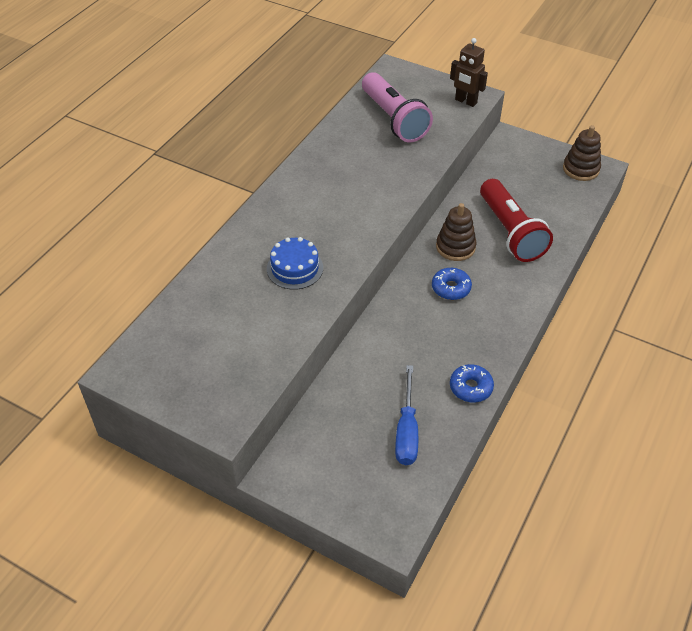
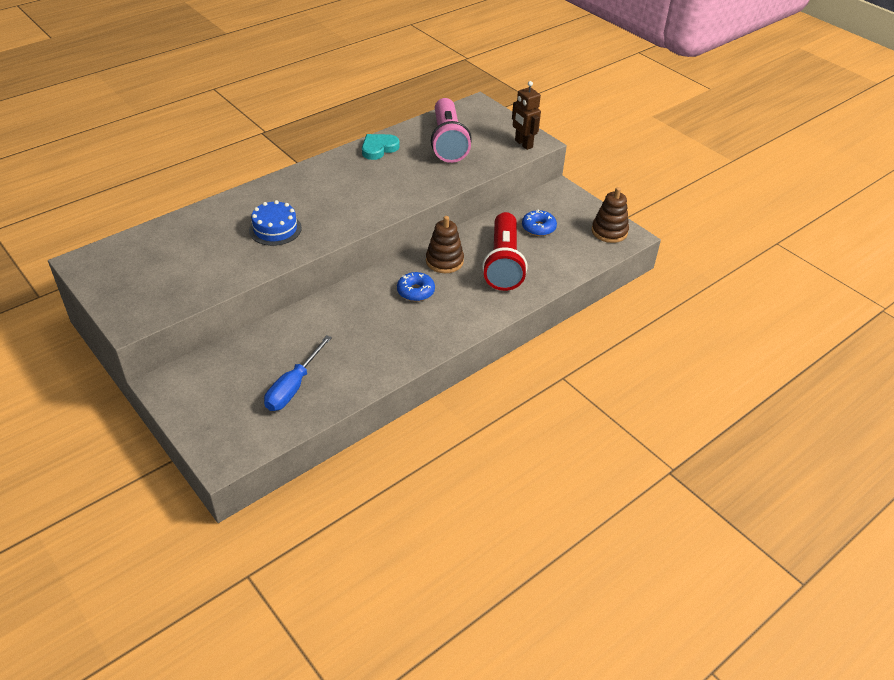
camera: 20 degrees right, 5 degrees down
(332, 146) = (378, 148): none -> turquoise heart
(470, 387) = (373, 372): blue donut -> blue donut (538, 228)

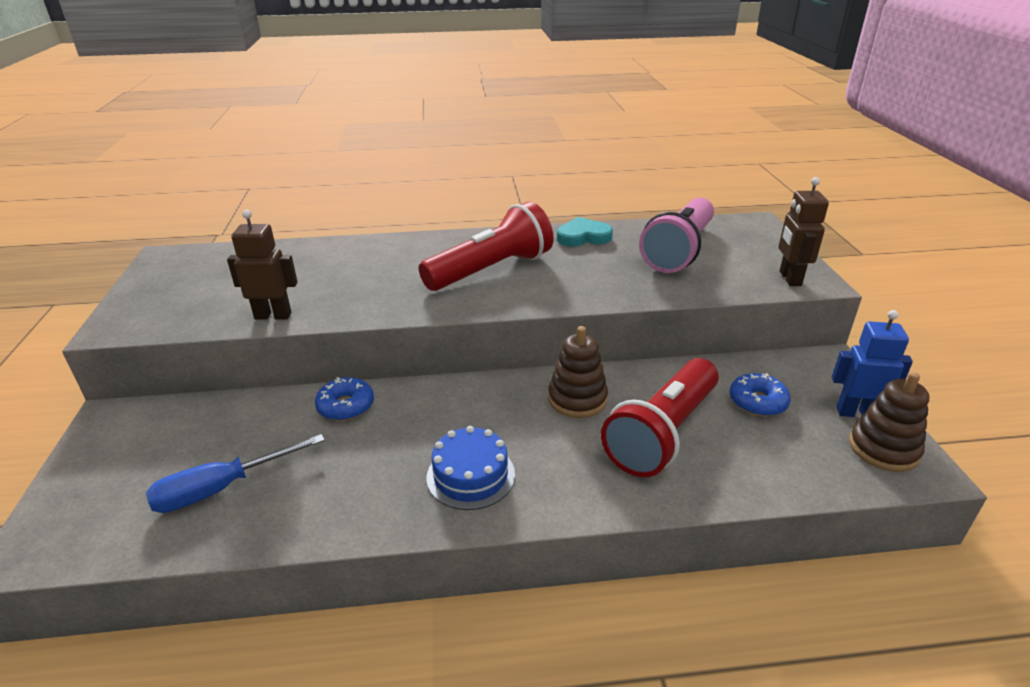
camera: 35 degrees right, 10 degrees down
(234, 275) = (273, 315): none -> brown robot
(275, 229) = (374, 283): blue cake -> blue cake (470, 475)
(343, 194) = (491, 270): none -> red flashlight
(415, 291) = (501, 424): blue donut -> blue donut (346, 406)
(588, 216) = (856, 412): none -> blue robot

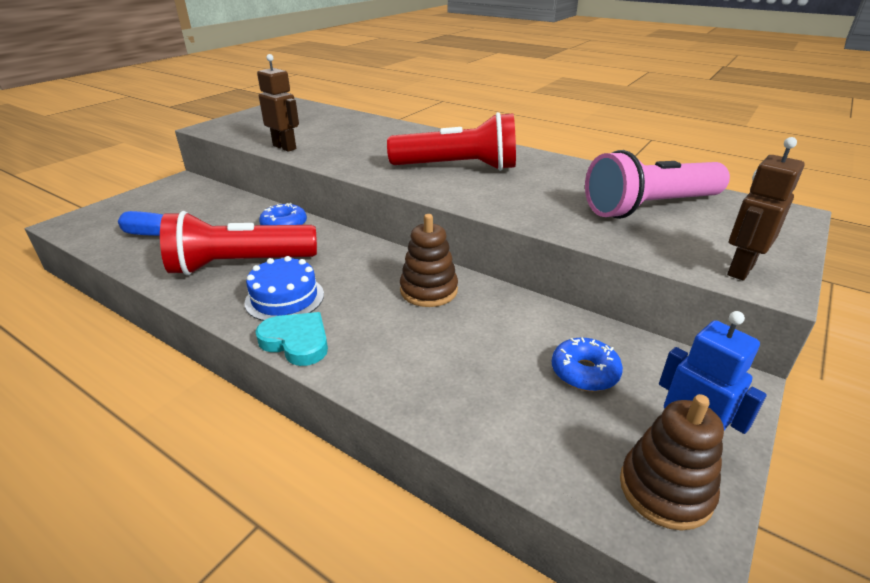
camera: 40 degrees right, 0 degrees up
(583, 237) = (574, 170): turquoise heart -> turquoise heart (296, 342)
(663, 433) = (456, 347): red flashlight -> red flashlight (240, 265)

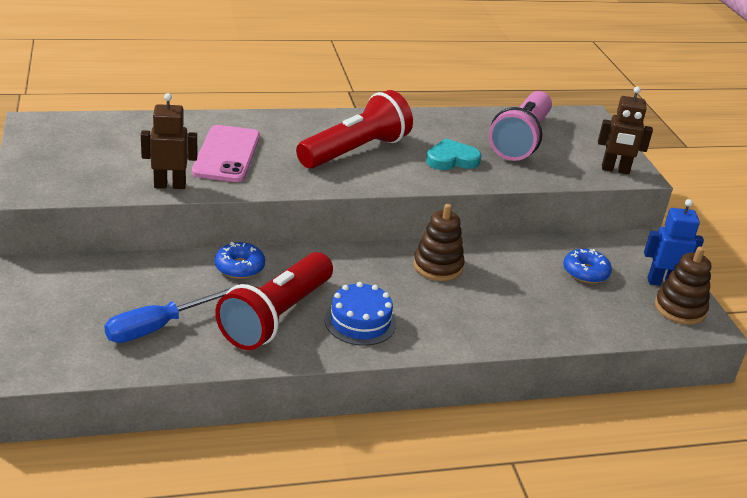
camera: 50 degrees left, 0 degrees up
(296, 342) = (423, 343): turquoise heart -> turquoise heart (451, 159)
(358, 143) = (227, 154): none -> pink phone
(740, 269) = (615, 170): brown robot -> brown robot turned 75 degrees counterclockwise

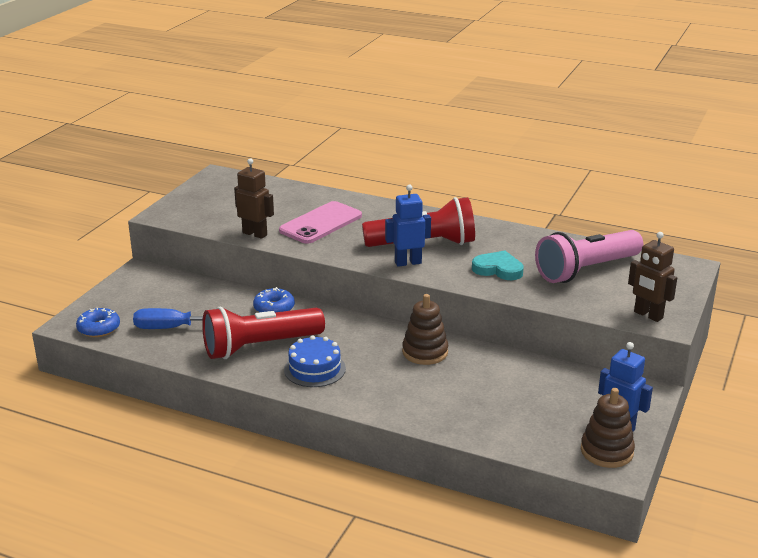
camera: 40 degrees right, 5 degrees down
(365, 175) = (408, 262): none -> blue robot
(585, 272) = (552, 396): blue donut -> blue donut (99, 328)

